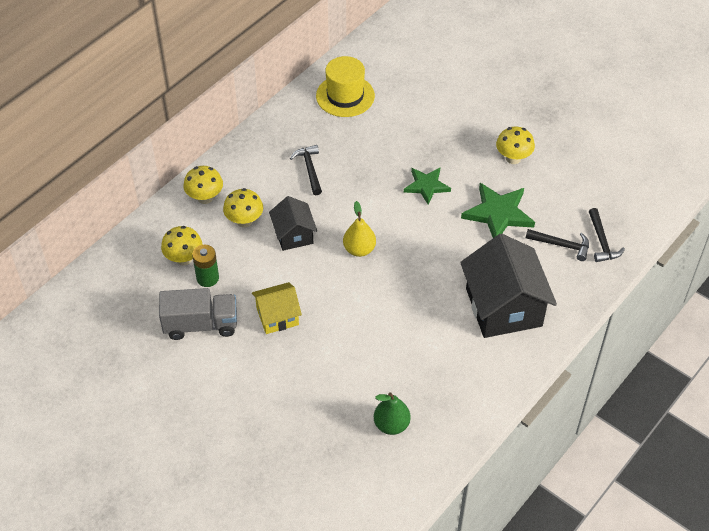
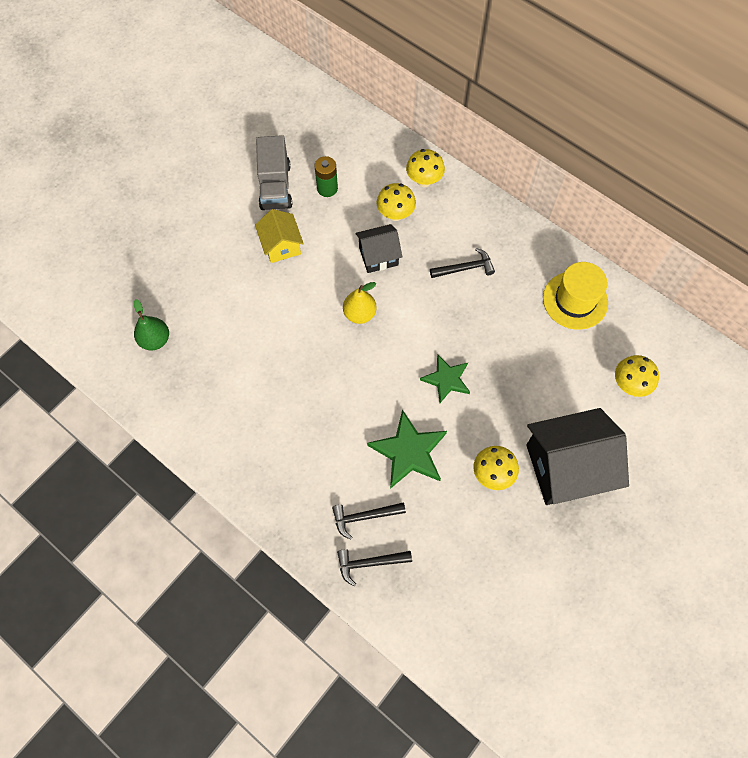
camera: 90 degrees right, 15 degrees up
(184, 259) = (350, 169): yellow mushroom -> yellow mushroom (629, 384)
(503, 307) = (282, 448): black house -> black house (566, 467)
(561, 245) = (364, 517): black hammer -> black hammer turned 60 degrees clockwise

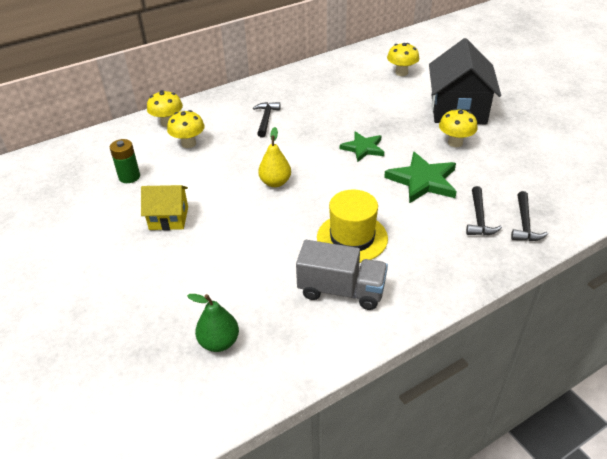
camera: 70 degrees left, 25 degrees down
(275, 186) = (98, 210): grey truck -> grey truck (341, 290)
(378, 256) = (223, 161): black house -> none
(575, 300) = (324, 79): yellow hat -> yellow hat (352, 238)

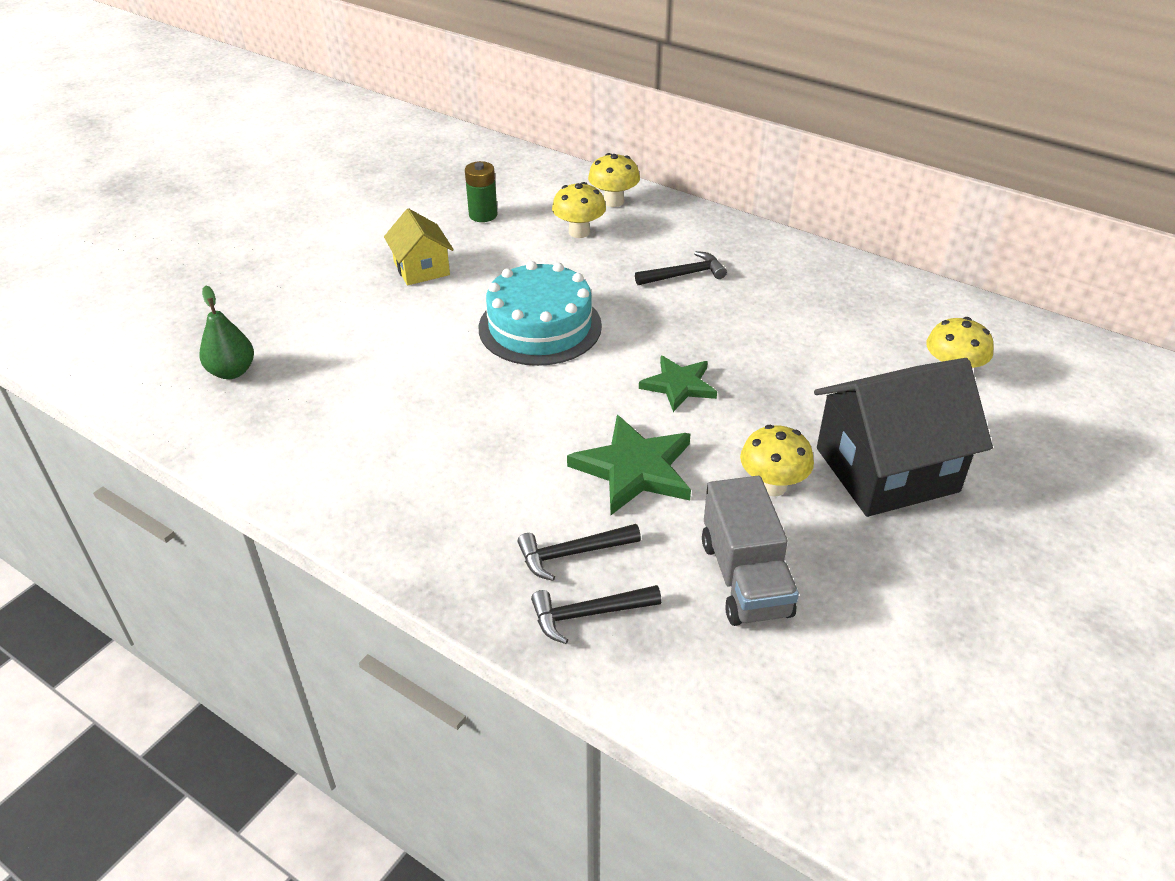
camera: 65 degrees right, 0 degrees up
(275, 182) = (540, 327): yellow pear -> turquoise cake
(341, 290) = (348, 443): grey truck -> grey truck (745, 578)
(352, 238) = (457, 427): yellow hat -> none

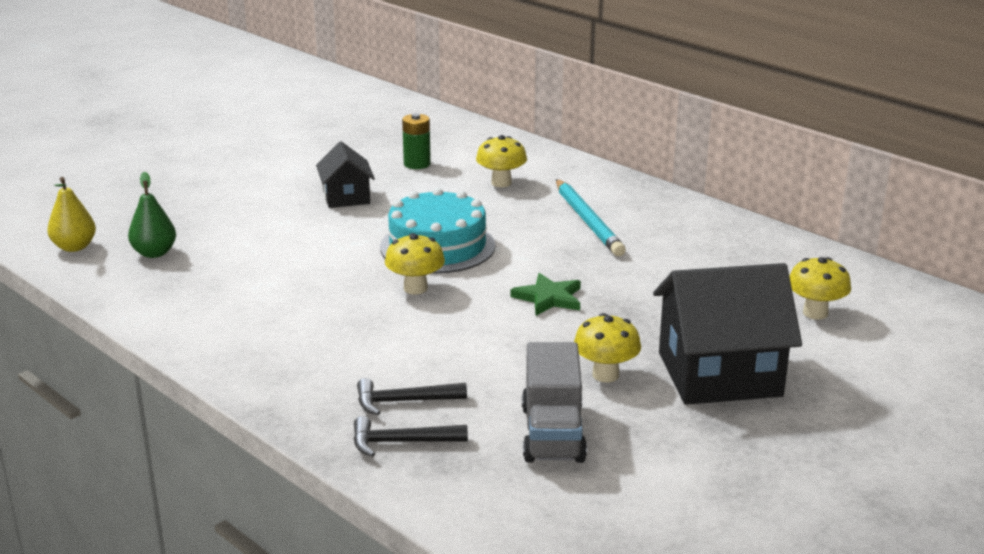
camera: 10 degrees right, 15 degrees down
(137, 373) = (74, 247): none -> yellow pear
(421, 268) = (346, 197): yellow house -> black house
(613, 201) = (543, 163): yellow mushroom -> yellow mushroom (415, 288)
(634, 469) = (483, 351): green star -> none
(684, 275) = (588, 221): black hammer -> turquoise pencil

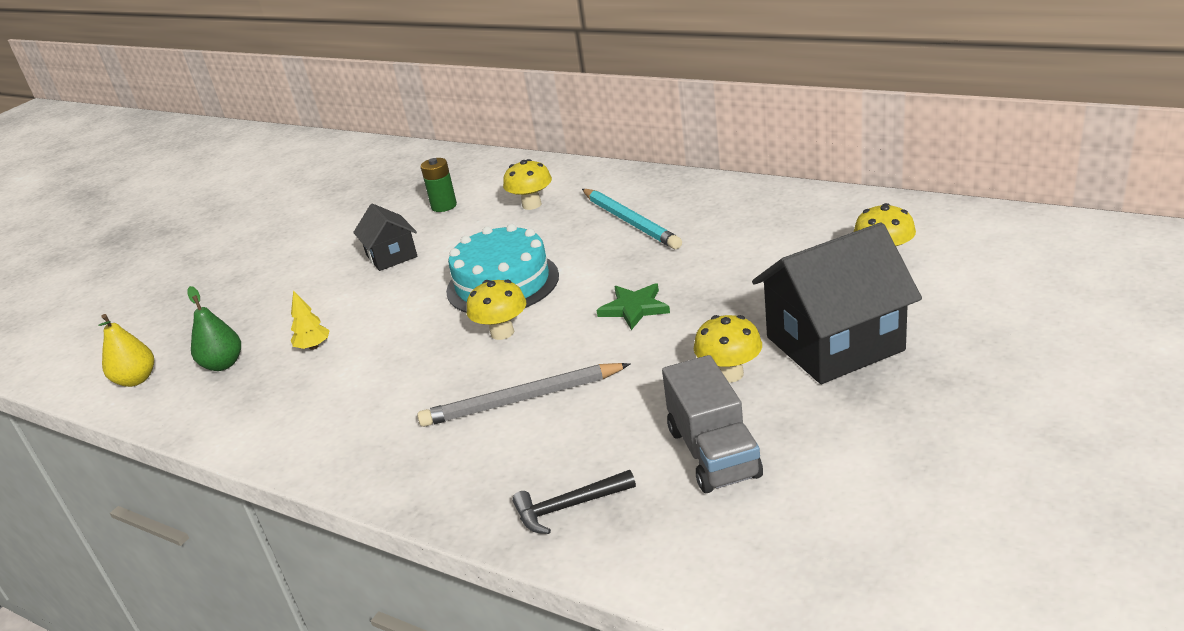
camera: 10 degrees left, 5 degrees up
(240, 258) = (313, 347): none -> yellow tree
(403, 401) = (548, 459): black hammer -> none
(404, 348) = (522, 399): none -> grey pencil

